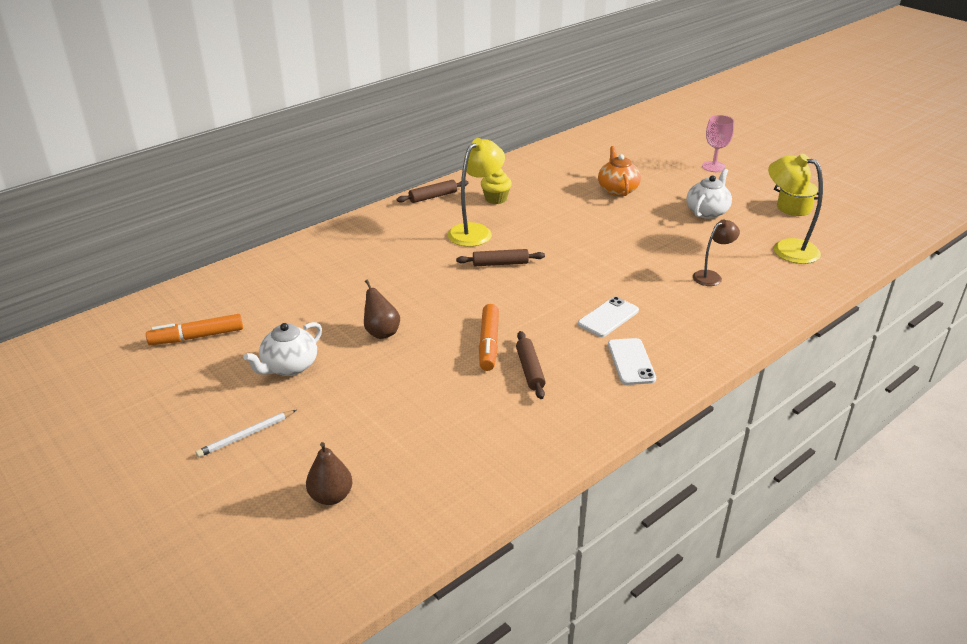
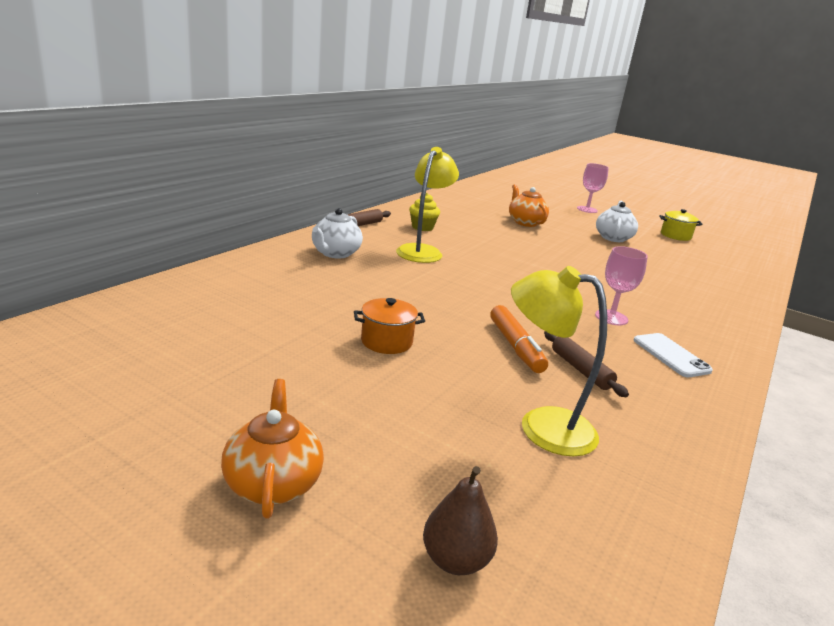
camera: 20 degrees left, 10 degrees down
(197, 337) = (140, 359): orange marker -> none
(246, 435) = (273, 483): white pencil -> orange teapot
(289, 367) = (291, 386): white teapot -> white teapot (335, 253)
(381, 332) = (386, 342): brown pear -> orange pot
(500, 263) = (468, 276): brown rolling pin -> none
(608, 317) = (611, 317): white phone -> pink goblet
(711, 276) = (665, 282): brown lamp -> none
(786, 248) = (701, 262): yellow lamp -> yellow lamp (542, 426)

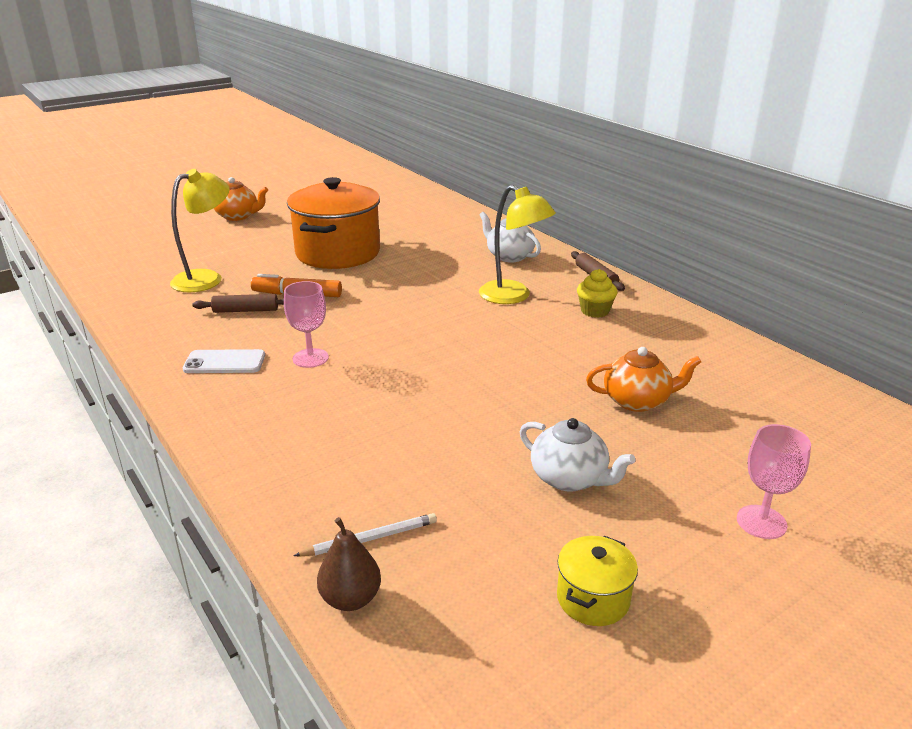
camera: 115 degrees right, 5 degrees up
(386, 342) = (338, 253): orange pot -> orange pot, size x2.24
(455, 560) = (156, 240): brown pear -> brown pear (350, 599)
(723, 276) = (370, 538): none -> white pencil

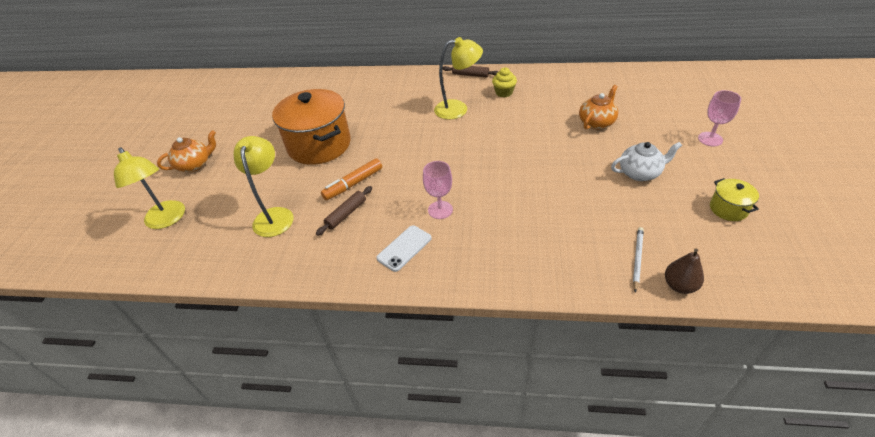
camera: 45 degrees left, 15 degrees up
(153, 239) = (167, 220): none -> yellow lamp
(509, 256) = (411, 88): white teapot -> none

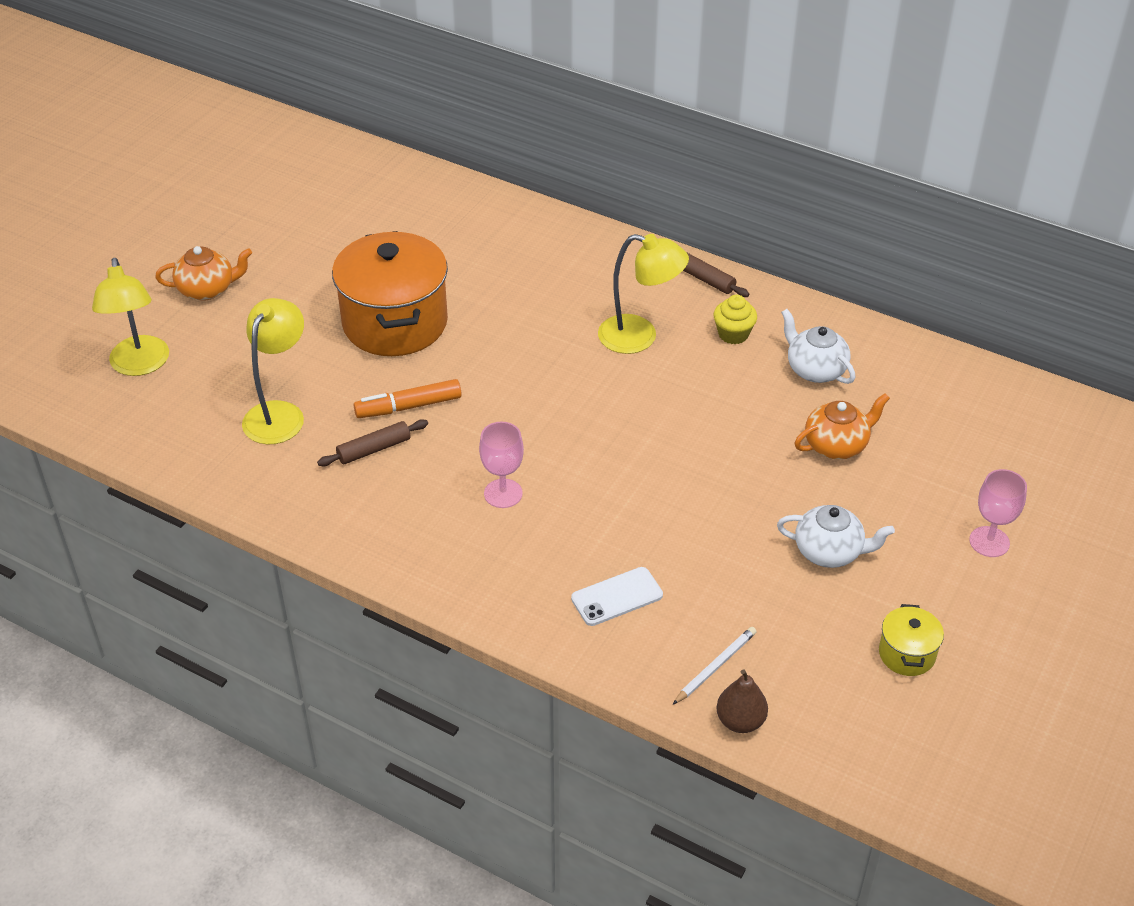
camera: 20 degrees right, 0 degrees up
(404, 248) = (421, 528): white phone -> white phone (617, 597)
(556, 94) = (815, 369): none -> white teapot

